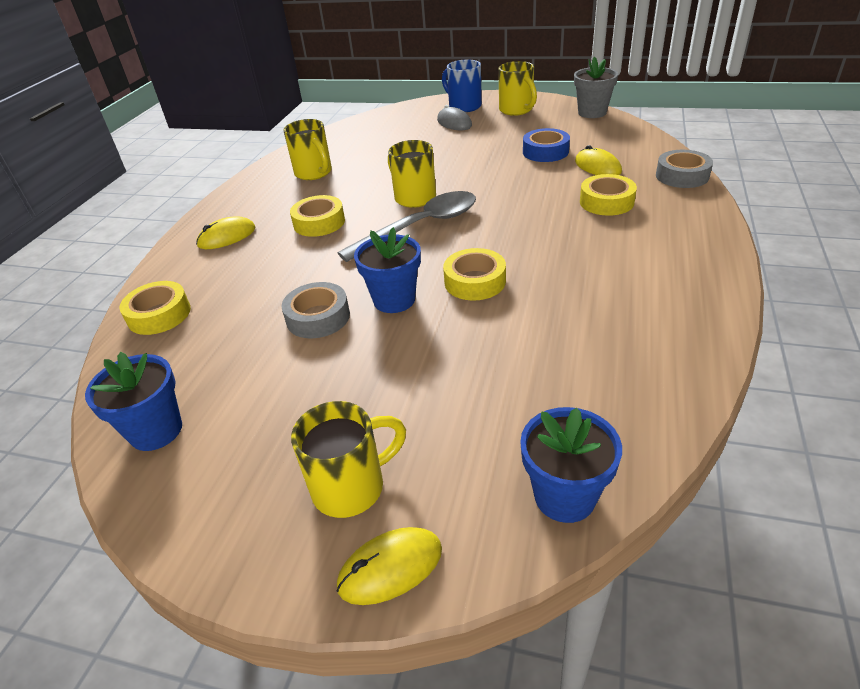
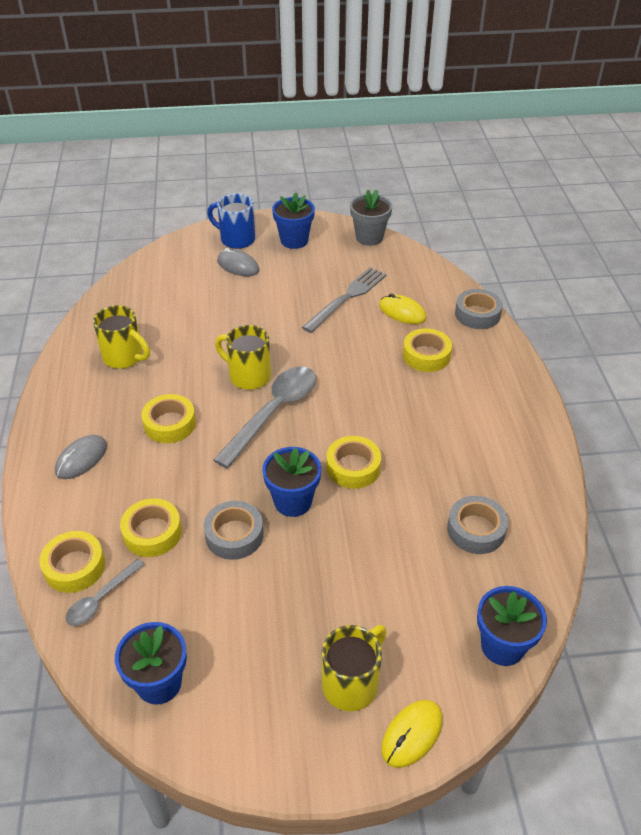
camera: 25 degrees left, 5 degrees up
(161, 345) = (101, 599): none -> grey spoon
(227, 237) = (81, 459): yellow mouse -> grey mouse
(244, 301) = (152, 533): none -> yellow tape
(516, 110) = (294, 240): yellow mug -> blue flower pot
(545, 152) = (347, 298): blue tape -> grey fork
(588, 363) = (476, 530): none -> grey tape

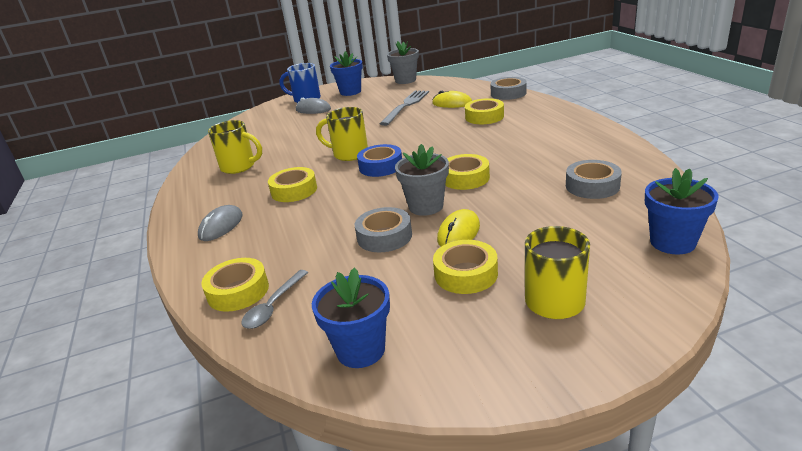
camera: 10 degrees left, 15 degrees down
(152, 533) = (306, 252): yellow tape -> yellow tape (466, 274)
(273, 412) = (381, 166): grey spoon -> blue tape
(293, 501) = (426, 206): blue flower pot -> grey flower pot
(412, 734) = (640, 319): yellow mouse -> yellow mouse (458, 233)

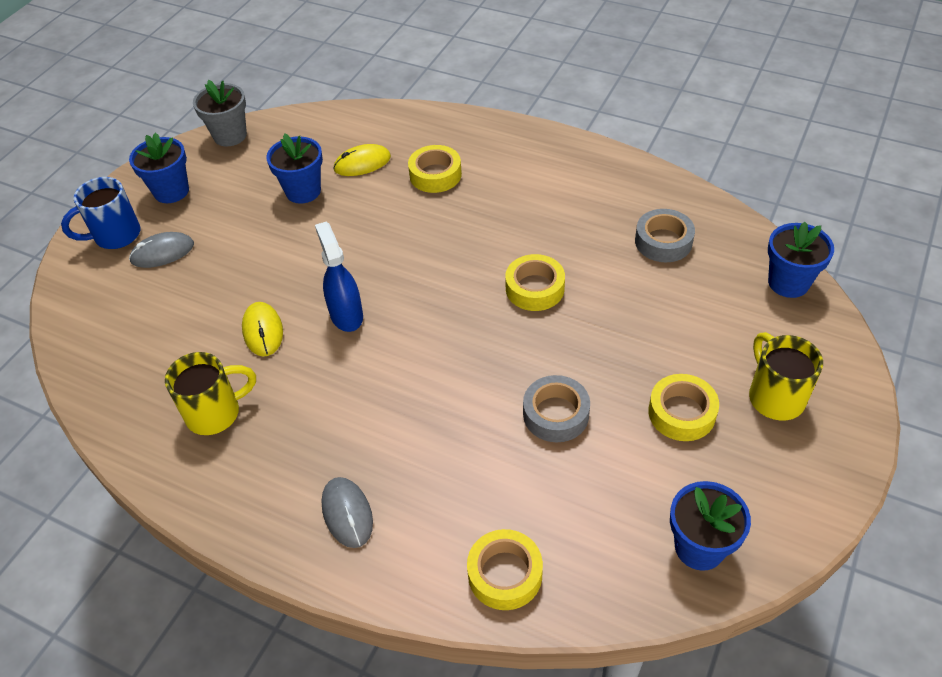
camera: 45 degrees left, 20 degrees up
(273, 306) = (565, 563): grey spoon -> none
(294, 190) = (360, 409): yellow tape -> none
(349, 154) = (346, 315): yellow mug -> blue spray bottle
(381, 166) = (416, 316): blue tape -> none
(406, 106) = (303, 191): grey fork -> blue flower pot
(426, 206) = (545, 351): grey flower pot -> none
(458, 233) = (618, 368): yellow mouse -> yellow mouse (263, 331)
(508, 93) = (413, 118): grey tape -> none

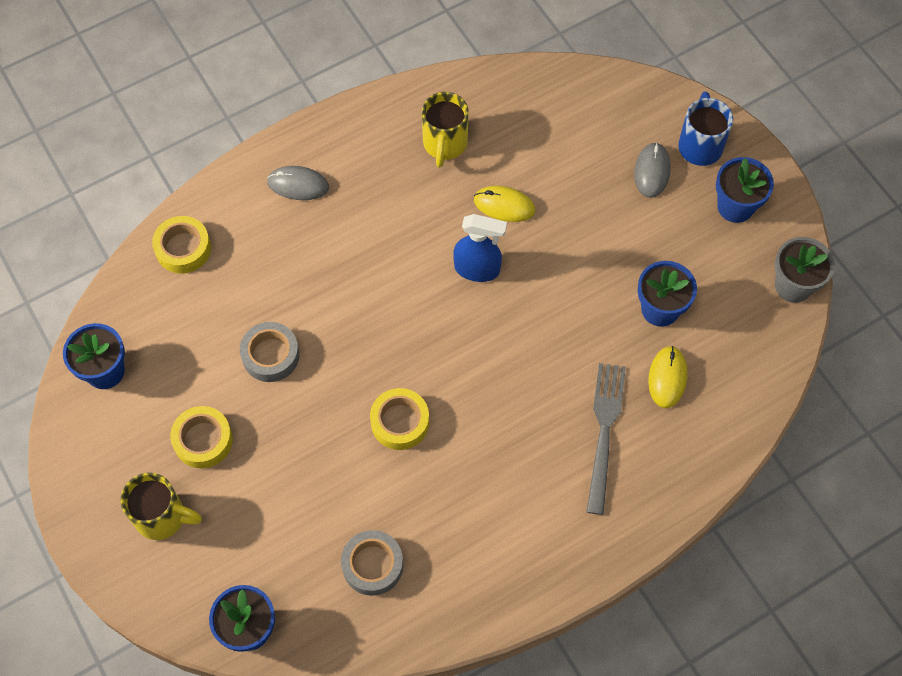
camera: 120 degrees right, 15 degrees up
(435, 175) = (604, 431): yellow tape -> grey fork

